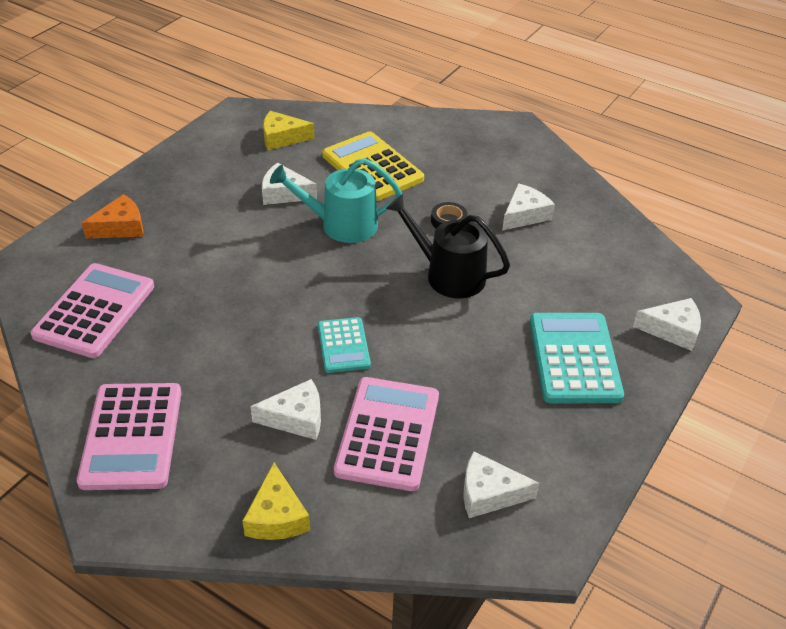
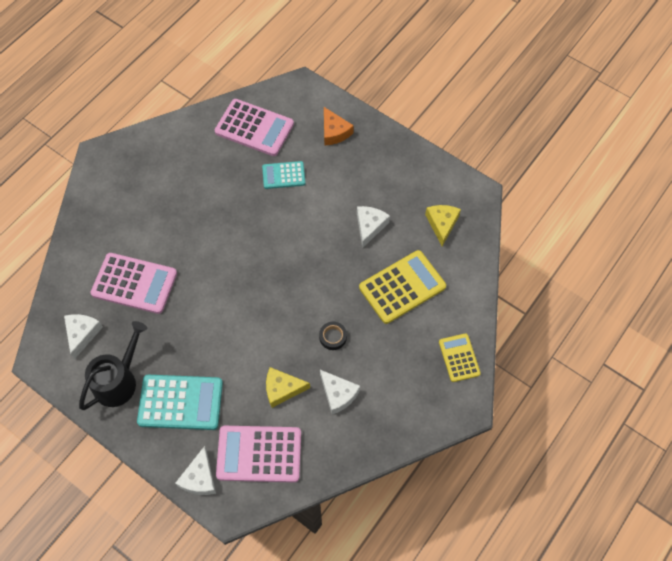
camera: 95 degrees right, 20 degrees up
(132, 436) = (153, 157): pink calculator -> pink calculator (259, 454)
(276, 516) = (88, 227): yellow cheese -> yellow cheese (282, 389)
(296, 418) = (153, 236): white cheese -> none
(342, 225) = (331, 264): turquoise watering can -> none
(343, 345) = (209, 262): turquoise calculator -> turquoise calculator (283, 175)
(449, 275) = (271, 331): black watering can -> black watering can (118, 381)
(459, 129) = (459, 358): none -> yellow calculator

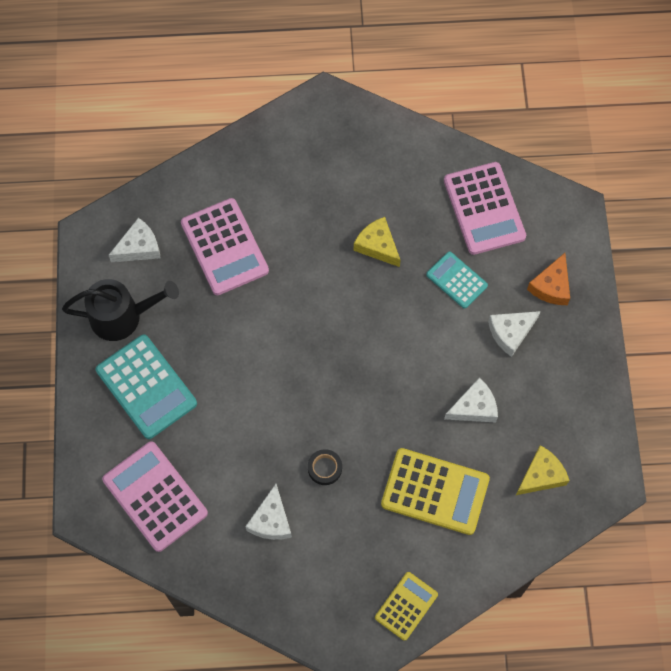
camera: 50 degrees right, 5 degrees up
(199, 478) = (91, 463): white cheese -> white cheese (510, 333)
(282, 389) = (233, 465): yellow cheese -> yellow cheese (377, 245)

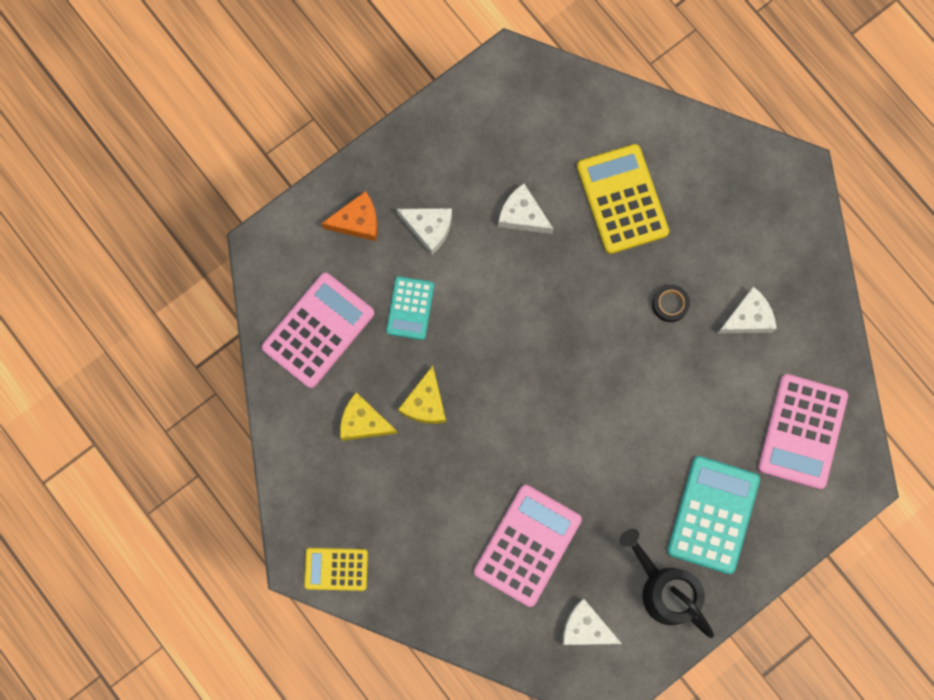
camera: 125 degrees left, 10 degrees up
(406, 606) = (735, 160): yellow calculator -> yellow calculator (336, 569)
(541, 475) = (544, 122): yellow cheese -> yellow cheese (363, 422)

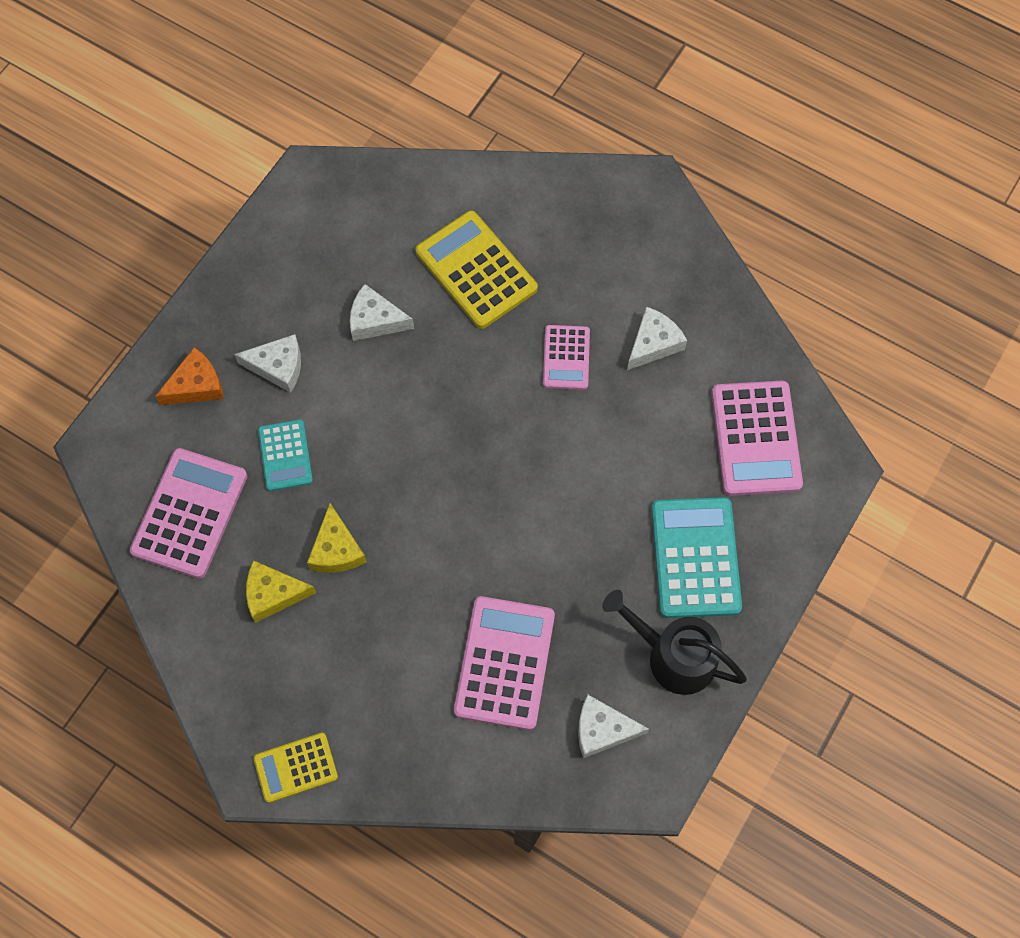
camera: 20 degrees left, 10 degrees down
(670, 304) = (566, 357): black tape -> pink calculator

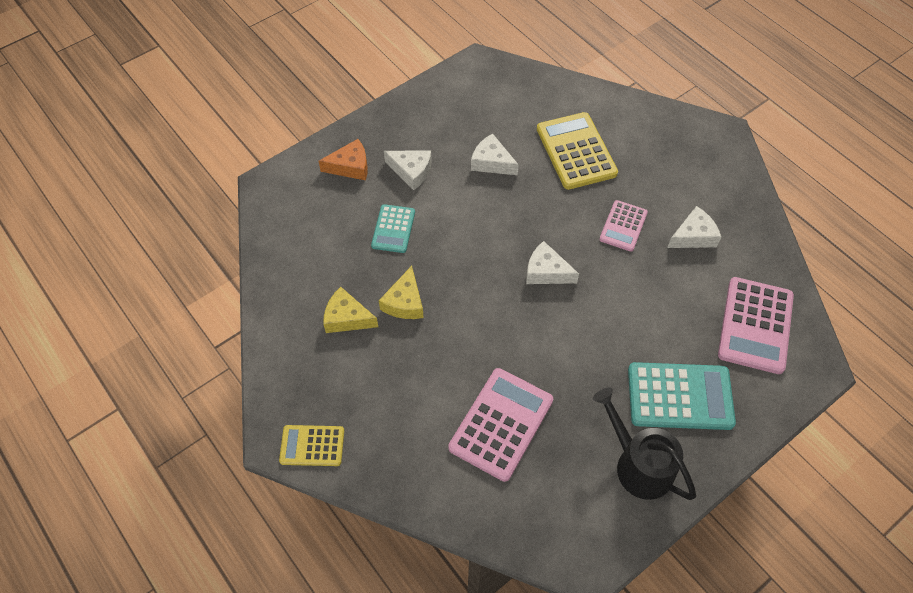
camera: 20 degrees right, 10 degrees down
(190, 513) = (310, 245): pink calculator -> none
(602, 730) = (562, 501): white cheese -> white cheese (546, 271)
(695, 558) = (680, 396): turquoise calculator -> turquoise calculator turned 75 degrees clockwise

